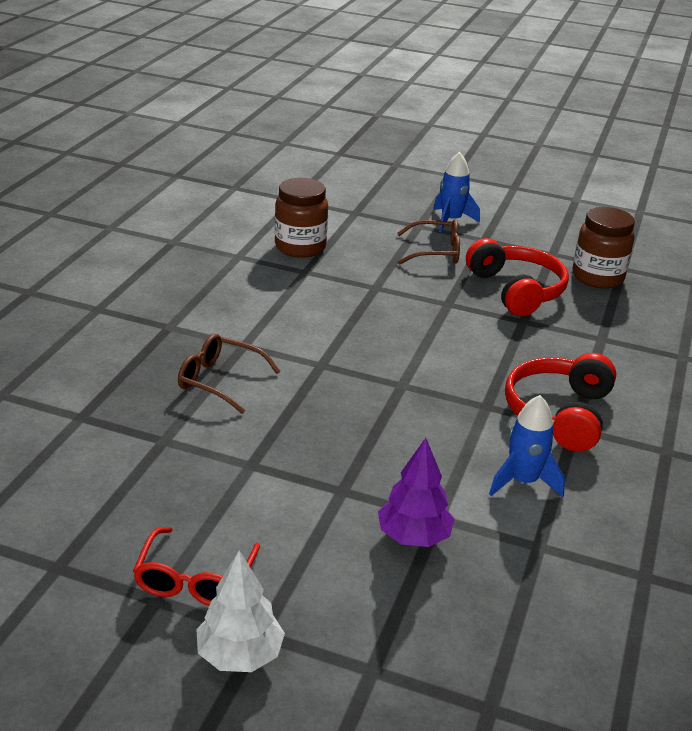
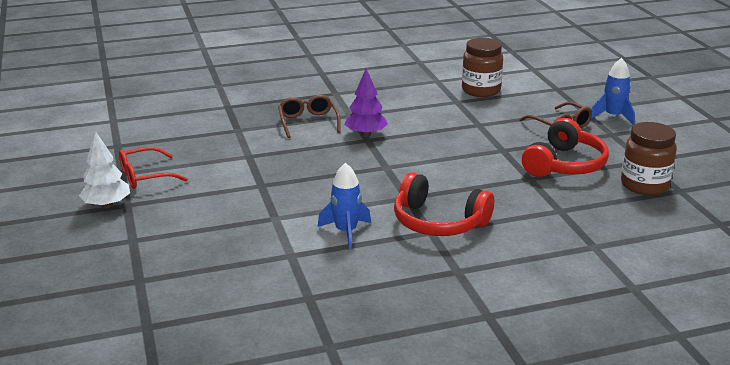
camera: 55 degrees right, 5 degrees down
(413, 537) = (248, 216): purple tree -> purple tree (365, 134)
(559, 413) = (438, 222): red headphones -> red headphones turned 135 degrees counterclockwise

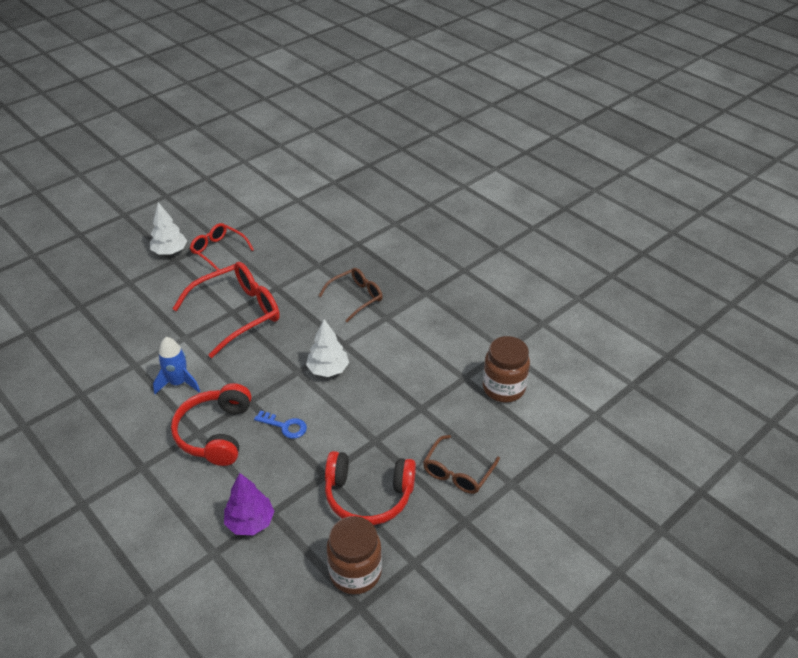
camera: 65 degrees right, 15 degrees up
(267, 182) = (238, 313): none -> red glasses
(365, 134) = (353, 339): purple tree -> purple tree (250, 522)
(397, 153) = (328, 370): none -> white tree
(455, 186) = (285, 426): none -> blue key
(613, 116) = (512, 513): blue rocket -> none

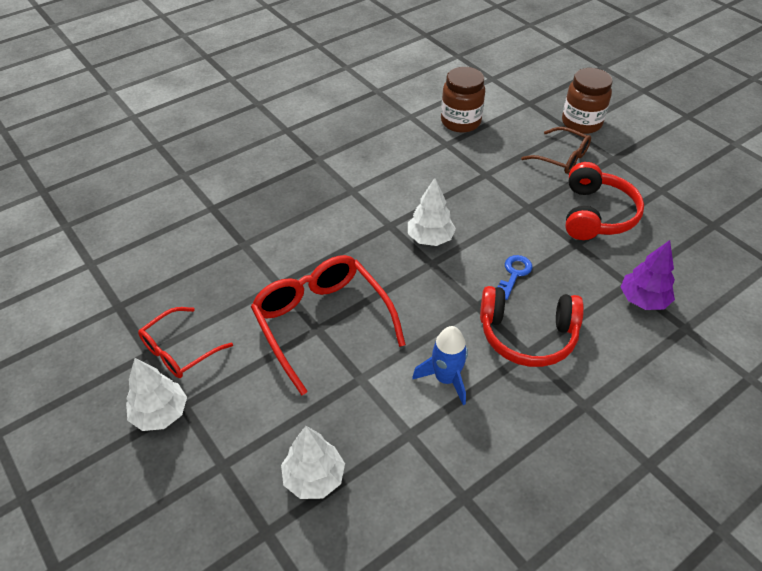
camera: 85 degrees left, 5 degrees up
(111, 322) = (314, 478): none -> white tree
(355, 572) = (681, 226): brown jar -> brown jar (581, 123)
(356, 297) = (313, 212): brown glasses -> none

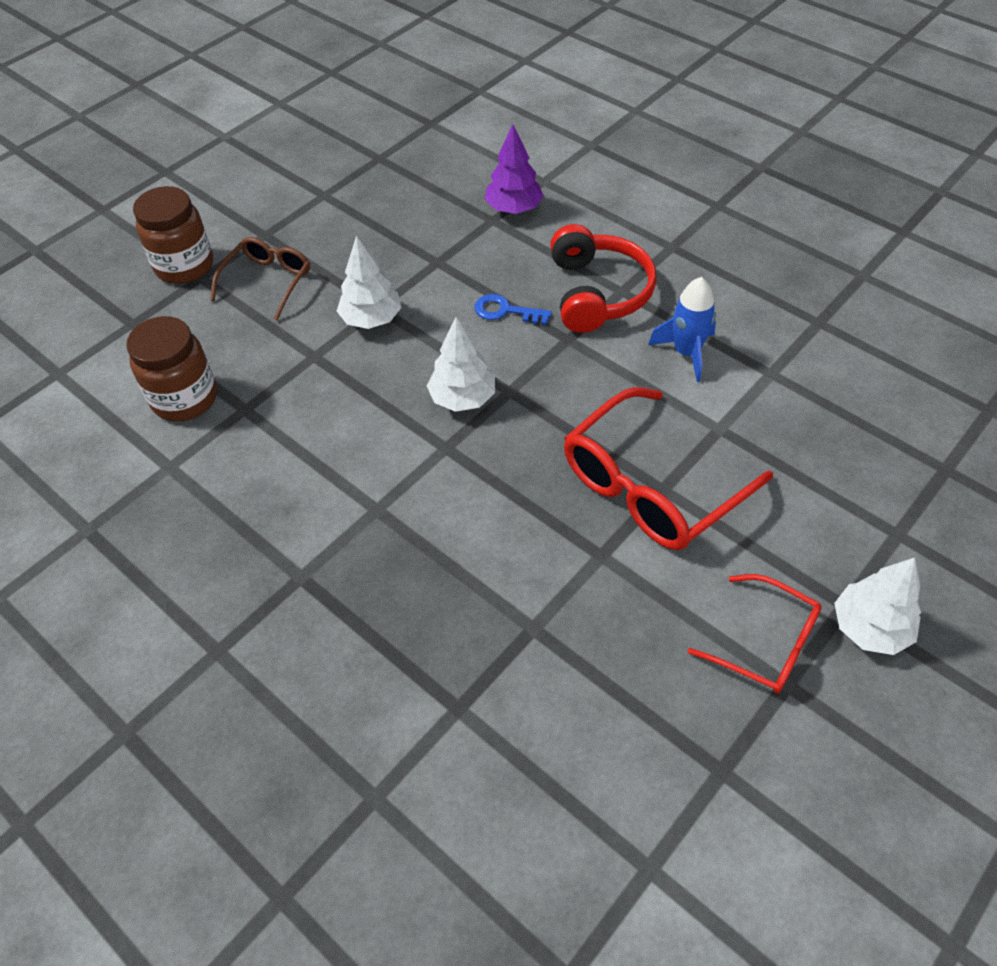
camera: 100 degrees left, 5 degrees up
(314, 478) = (865, 443): white tree -> white tree (371, 319)
(596, 214) = (380, 246): red headphones -> none

